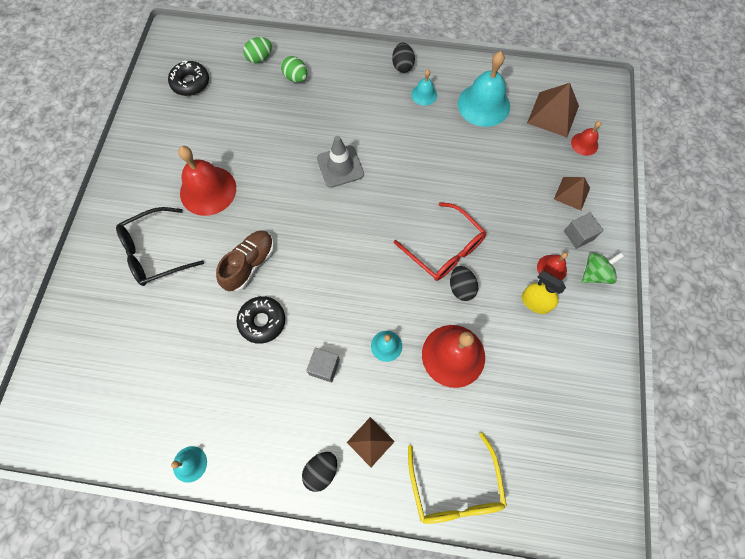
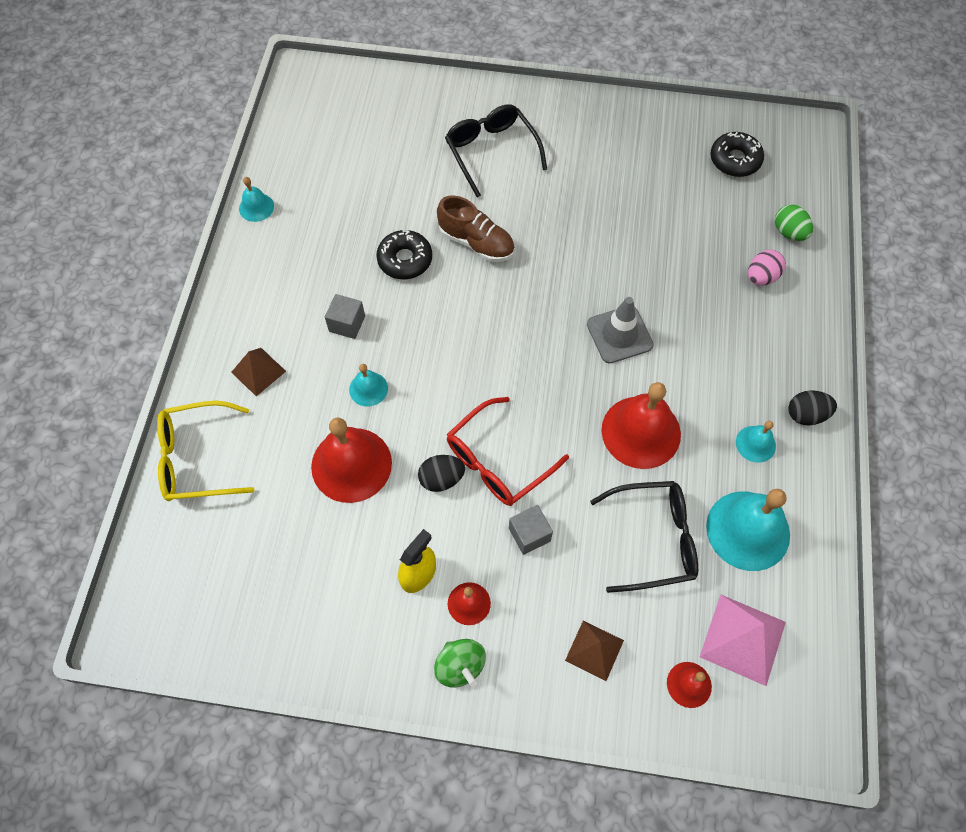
camera: 90 degrees right, 5 degrees down
(208, 190) = (575, 193): red bell -> red bell (641, 432)
(296, 78) = (761, 277): green egg -> pink egg
(321, 471) = (234, 324): black egg -> none
(494, 156) = (653, 539): none -> black glasses
(553, 114) = (743, 639): brown pyramid -> pink pyramid
(578, 235) = (522, 650): grey cube -> grey cube (529, 534)

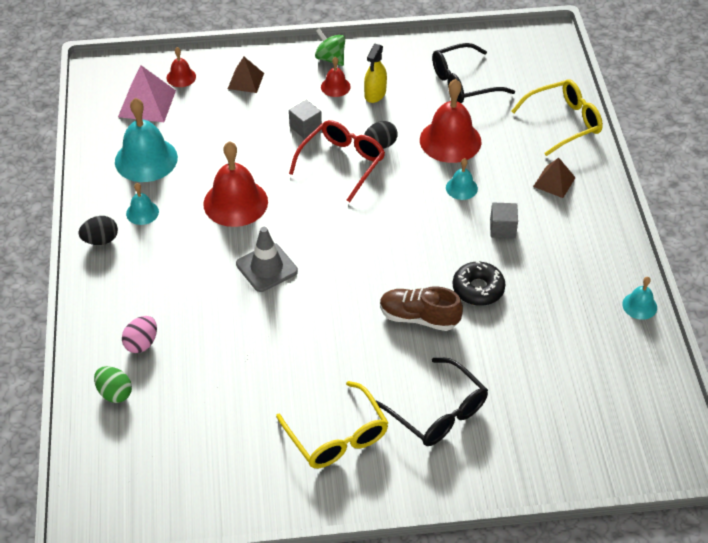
camera: 165 degrees right, 15 degrees down
(587, 151) = (337, 436): none -> yellow glasses
(653, 539) = (215, 141): black glasses -> black glasses (463, 83)
(735, 160) = (175, 462): black donut -> none

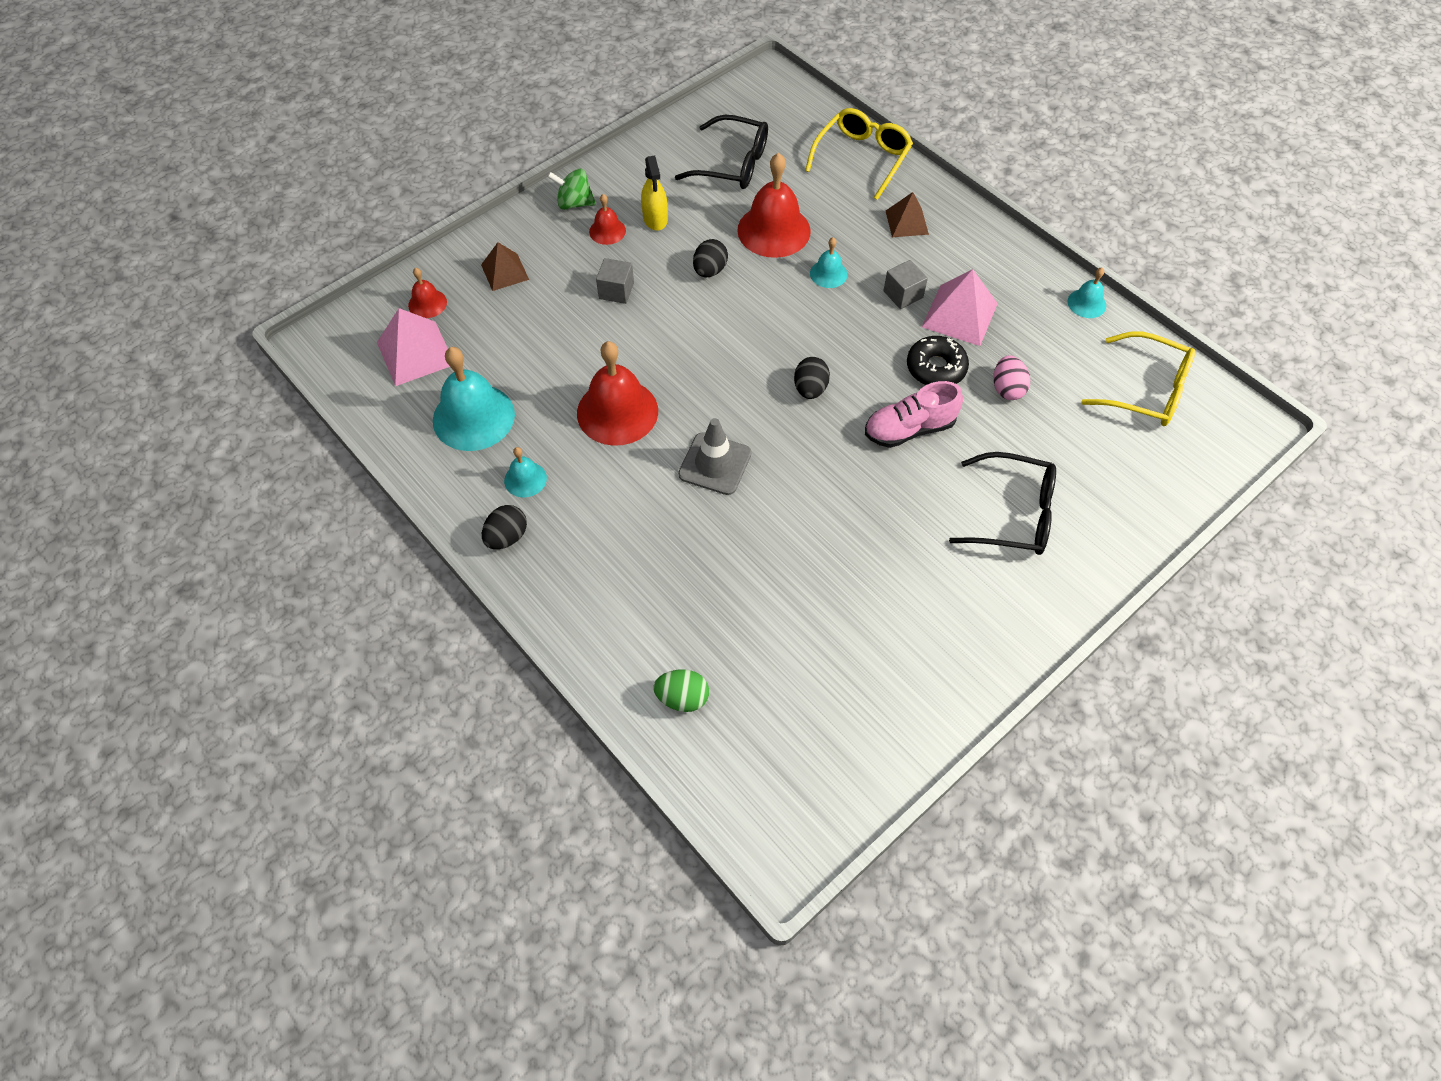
camera: 35 degrees left, 10 degrees up
(141, 343) = (660, 625): pink egg -> pink egg (1007, 389)
(337, 436) = (945, 598): yellow glasses -> yellow glasses (1146, 390)
(342, 163) = (689, 310): red glasses -> none
(375, 255) = (810, 389): none -> black egg
(419, 317) = (909, 429): brown shoe -> pink shoe
(463, 83) = (732, 164): black glasses -> black glasses turned 105 degrees counterclockwise
(531, 263) = (960, 315): none -> pink pyramid

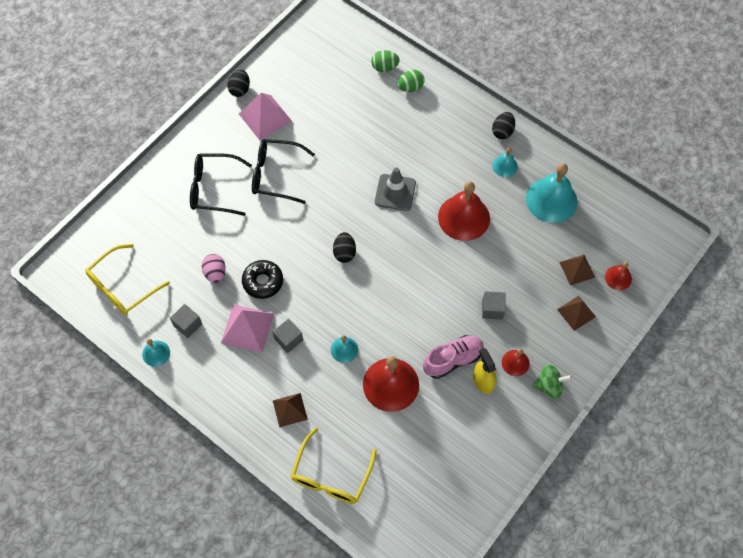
camera: 170 degrees right, 5 degrees up
(415, 353) = (608, 238): pink pyramid -> pink pyramid (265, 117)
(479, 321) = (577, 269): none -> brown pyramid
(644, 647) = (410, 87): none -> green egg
(710, 270) = (430, 338): black egg -> black egg (240, 89)
(732, 164) = (436, 450): black glasses -> black glasses (276, 175)
(909, 429) = (278, 234): pink shoe -> pink shoe (452, 360)
(1044, 330) = (188, 325): none -> grey cube
(1146, 390) = (122, 287): yellow glasses -> yellow glasses turned 60 degrees counterclockwise

